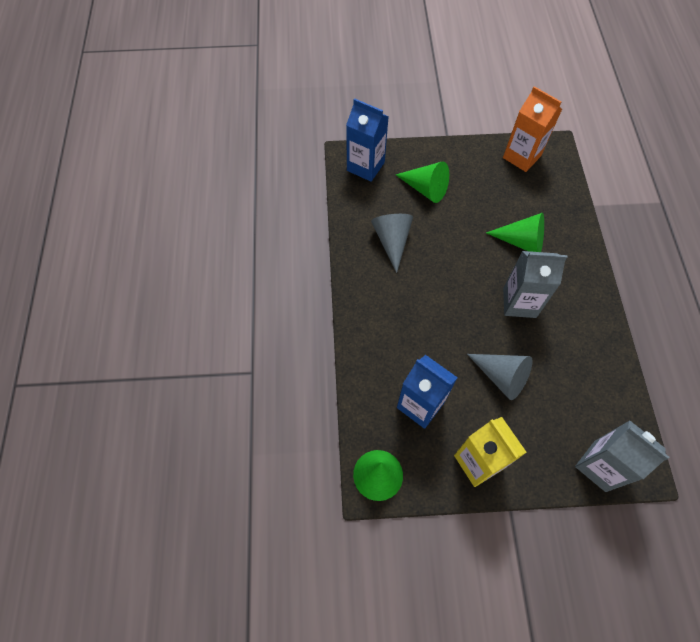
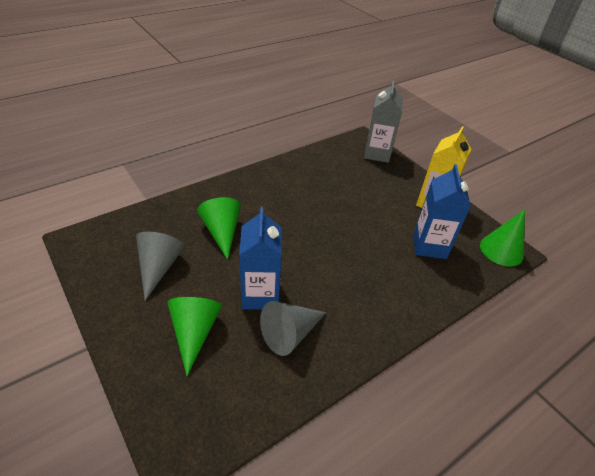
camera: 125 degrees left, 20 degrees down
(365, 166) = (189, 421): blue carton -> blue carton (260, 295)
(501, 377) = (362, 209): grey cone -> grey cone (159, 267)
(519, 302) = (288, 216): grey carton -> none
(521, 156) = (102, 262): orange carton -> none

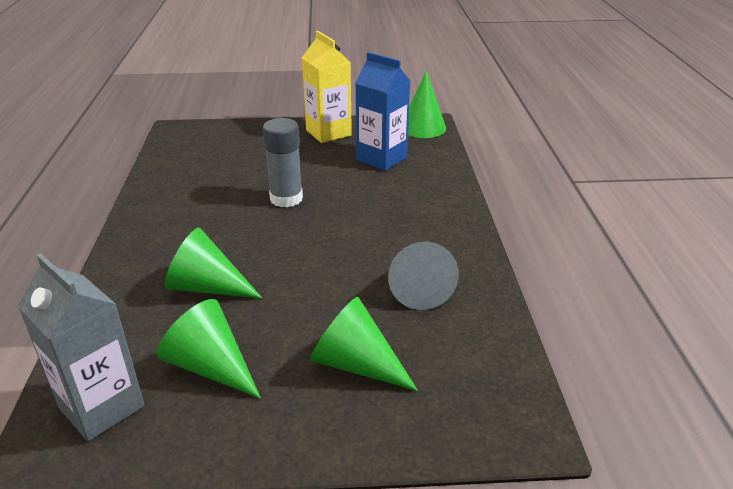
camera: 55 degrees left, 10 degrees down
(159, 267) = (210, 366): grey cone -> green cone
(260, 295) = (345, 290): blue carton -> none
(333, 221) = (286, 198): none -> grey glue stick
(377, 153) = (215, 131): grey carton -> grey carton (101, 407)

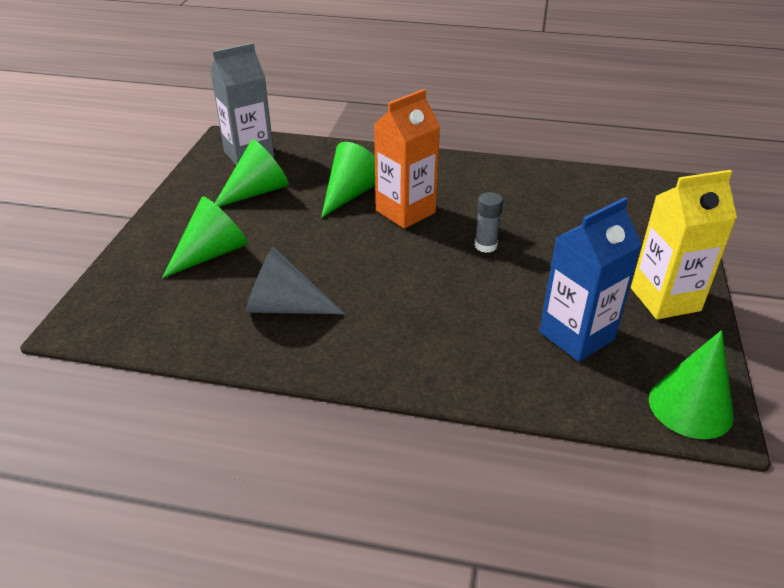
camera: 105 degrees right, 5 degrees up
(239, 246) = (405, 211): none -> orange carton
(286, 198) = (485, 246): grey glue stick -> grey glue stick, size x0.62

